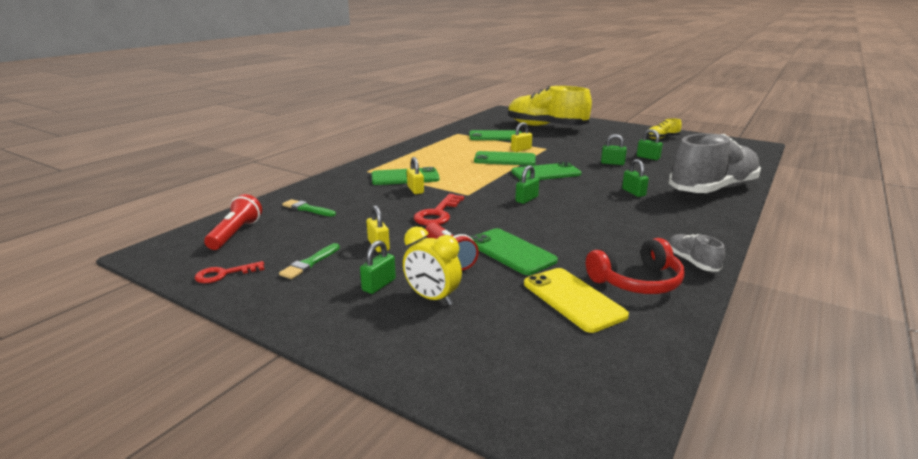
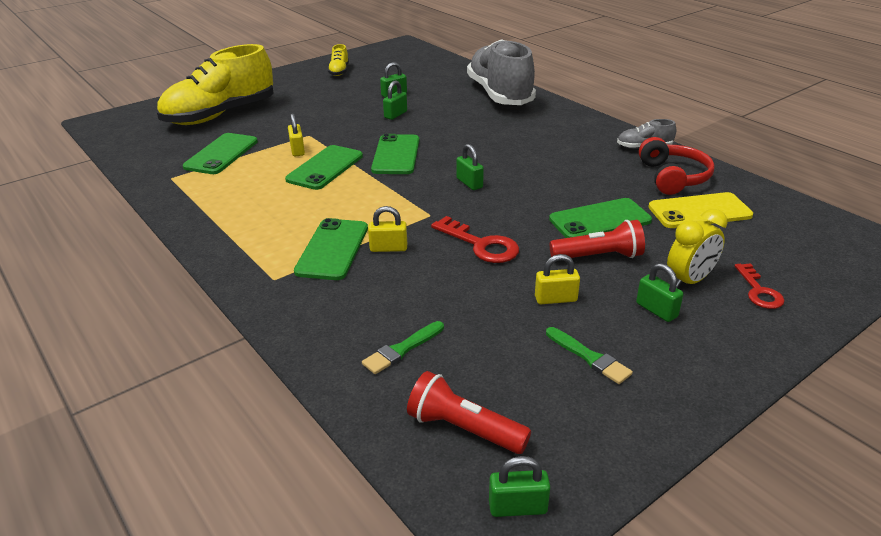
camera: 70 degrees left, 10 degrees up
(224, 274) = (602, 438): red key -> red key (759, 291)
(633, 192) = (485, 127): green padlock -> green padlock (517, 507)

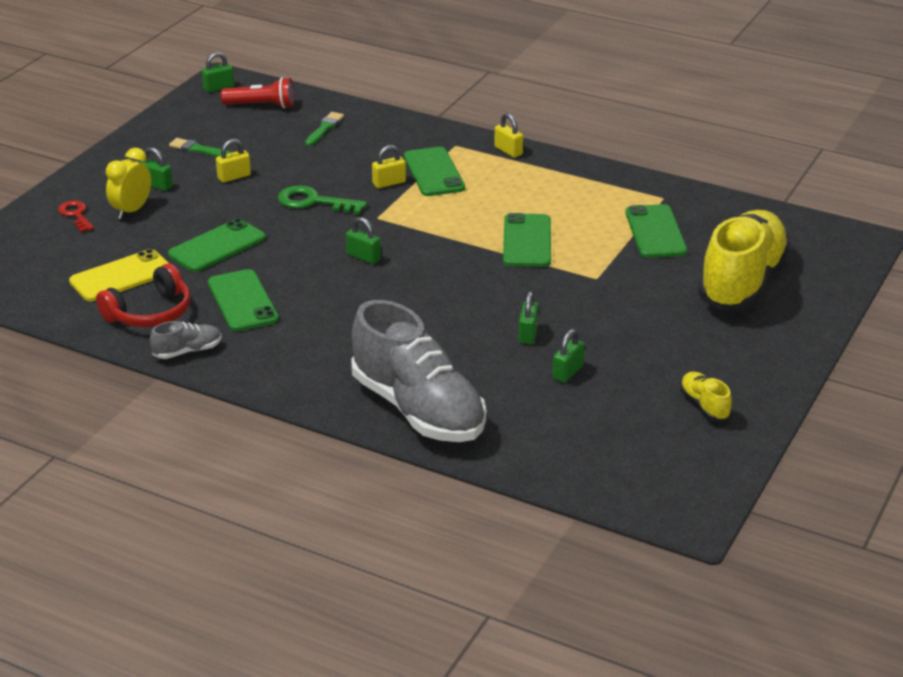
camera: 155 degrees right, 0 degrees up
(297, 150) = (582, 255): yellow padlock -> yellow padlock (508, 151)
(396, 155) = (469, 273): green phone -> green phone (242, 301)
(481, 245) = (314, 202): red key -> green key
(599, 256) = (209, 214): red flashlight -> none
(673, 177) = (150, 312): red headphones -> red headphones turned 105 degrees counterclockwise

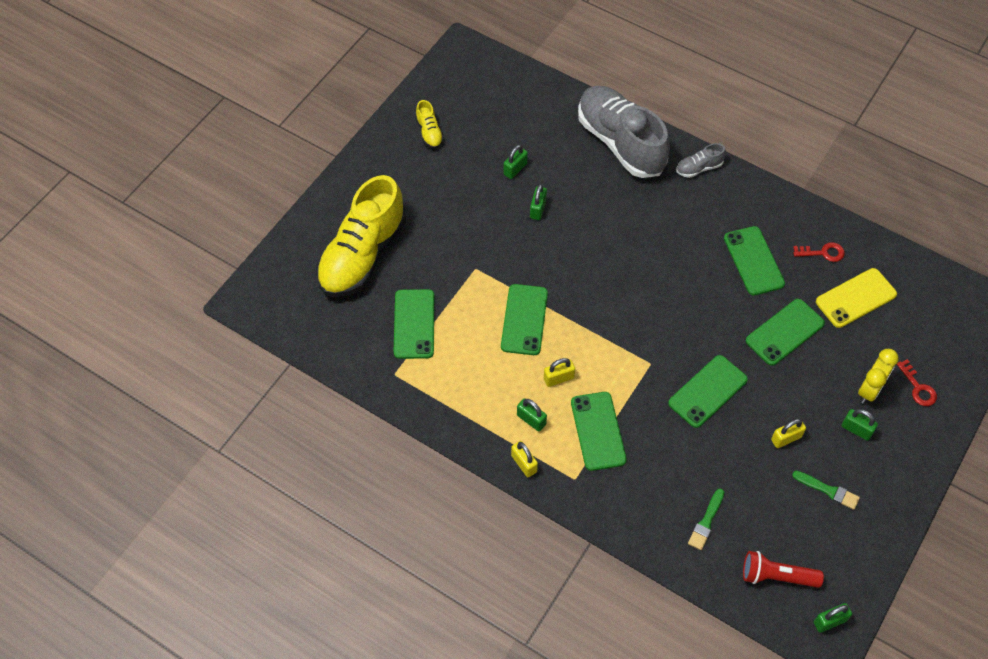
camera: 175 degrees left, 25 degrees up
(150, 312) = (823, 253): red headphones -> red key
(187, 351) = (786, 209): grey shoe -> grey shoe (699, 168)
(314, 202) = (707, 391): green key -> green phone
(363, 257) = (661, 308): green padlock -> green padlock (531, 420)
(389, 183) = (640, 416): yellow padlock -> yellow padlock (558, 378)

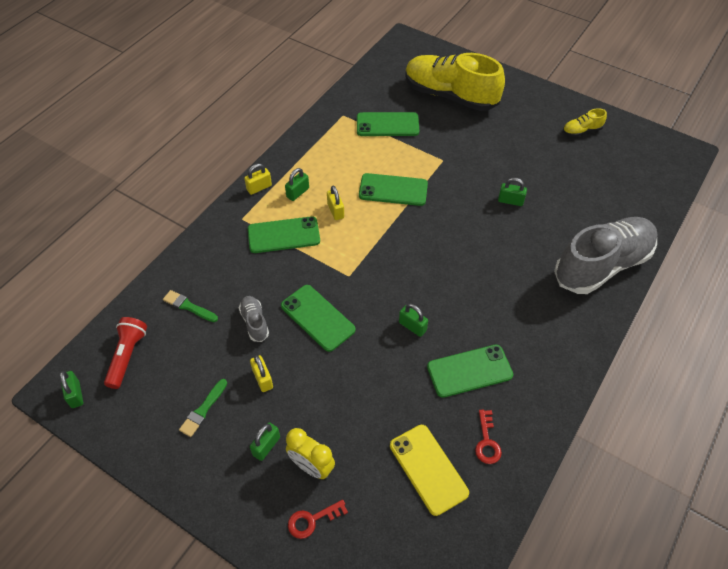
camera: 90 degrees right, 5 degrees down
(515, 169) = (553, 186): green padlock -> green padlock (412, 326)
(699, 168) = (583, 331): grey shoe -> grey shoe (254, 322)
(784, 332) = (383, 391): green phone -> none

